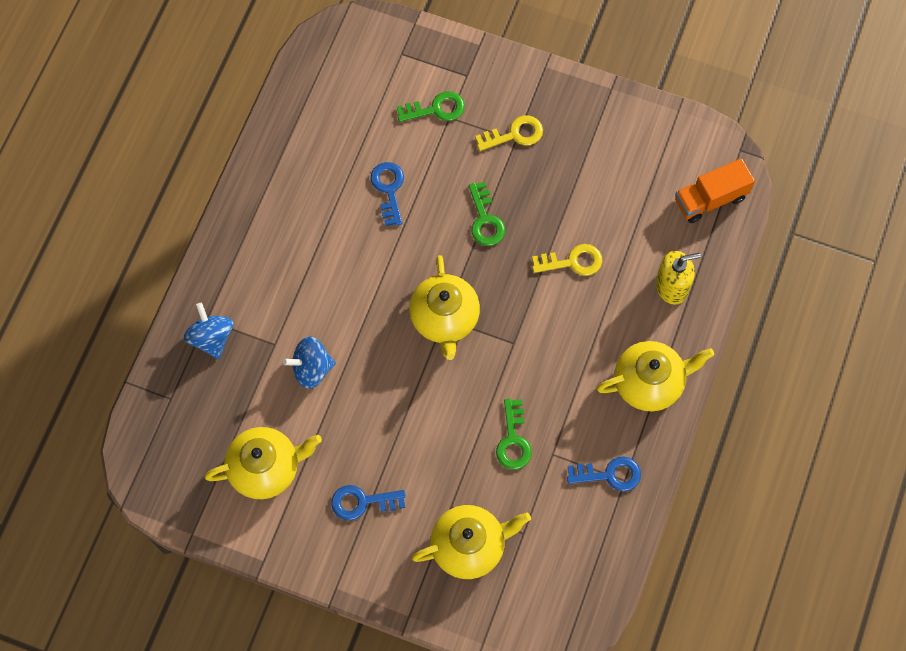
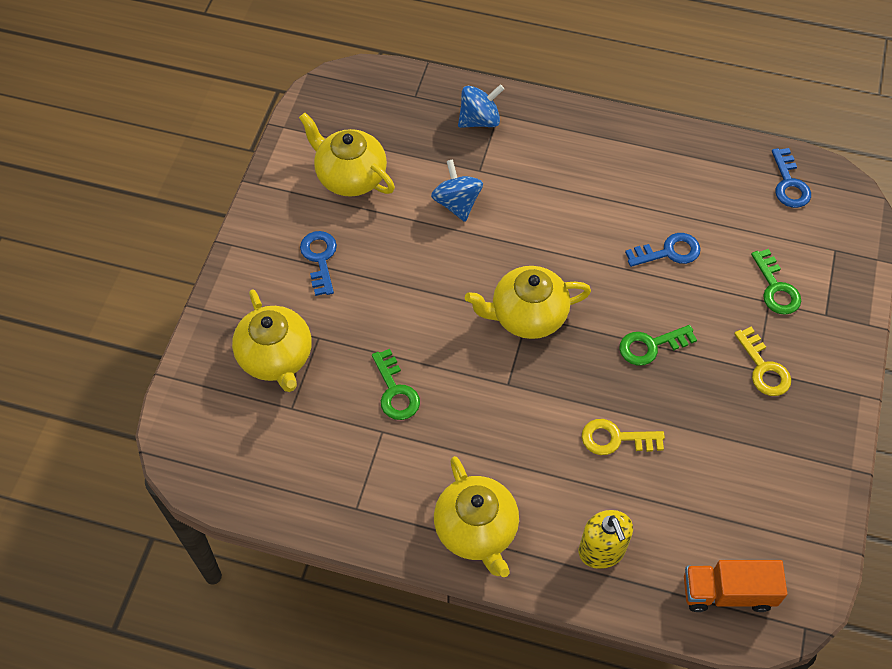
camera: 85 degrees right, 10 degrees down
(266, 468) = (350, 176): yellow teapot -> yellow teapot turned 150 degrees clockwise
(513, 440) = (395, 391): green key -> green key turned 105 degrees counterclockwise
(572, 262) = (615, 438): yellow key -> yellow key turned 105 degrees clockwise
(609, 474) = (362, 492): blue key -> blue key (789, 184)
(710, 199) = (728, 592): orange truck -> orange truck turned 60 degrees counterclockwise

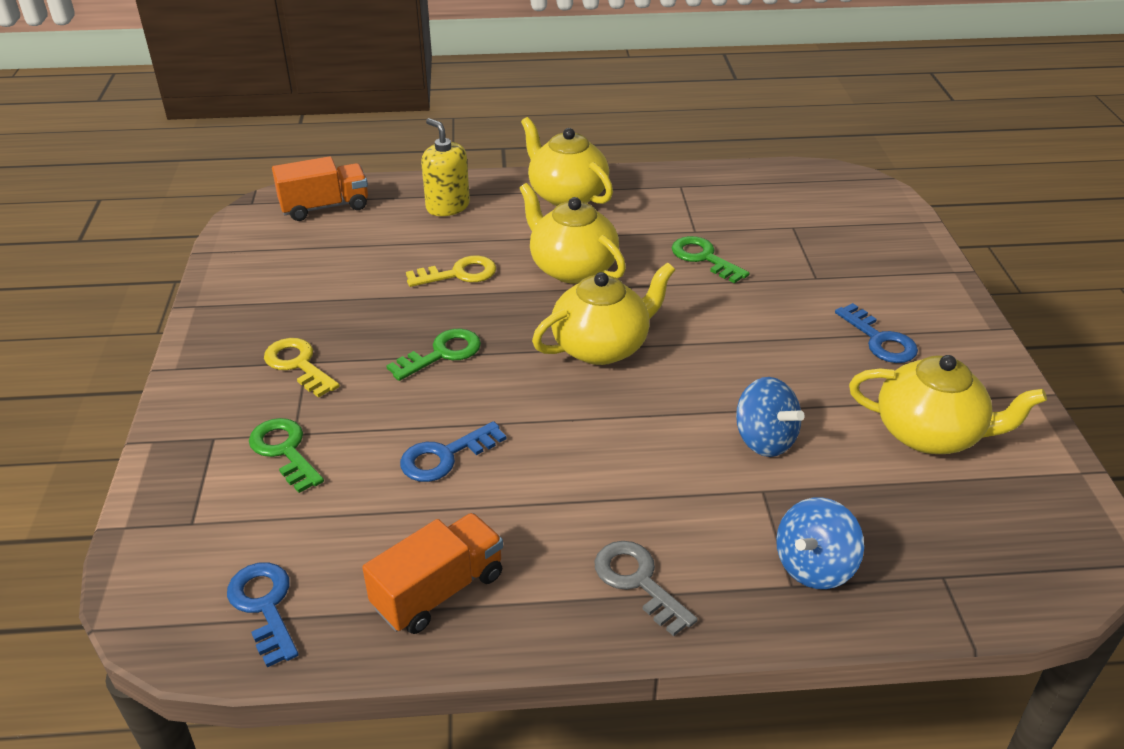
camera: 160 degrees right, 20 degrees down
(276, 358) = (842, 254): yellow teapot -> yellow teapot (572, 268)
(579, 139) = (638, 581): none -> grey key
(691, 165) = (438, 591): none -> orange truck

